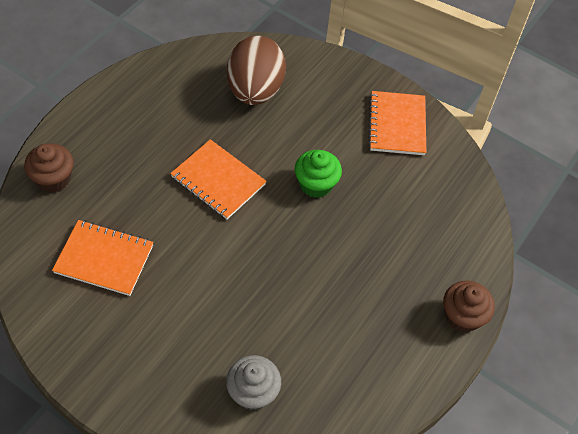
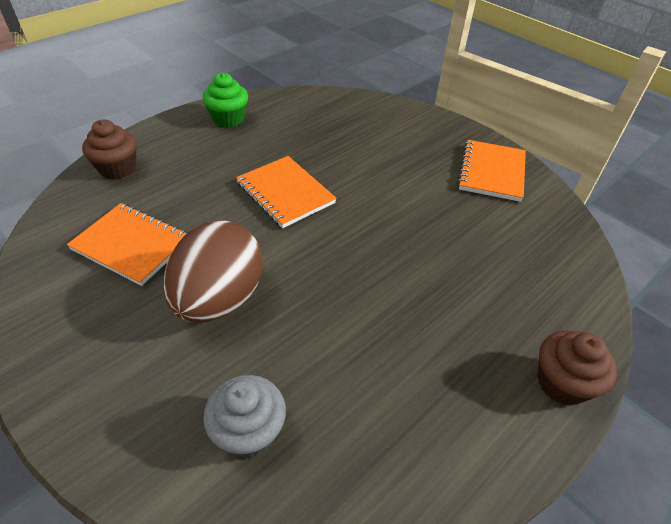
camera: 15 degrees right, 10 degrees down
(255, 90) = (347, 127): brown egg -> brown egg (220, 299)
(316, 184) = (392, 211): green cupcake -> green cupcake (228, 119)

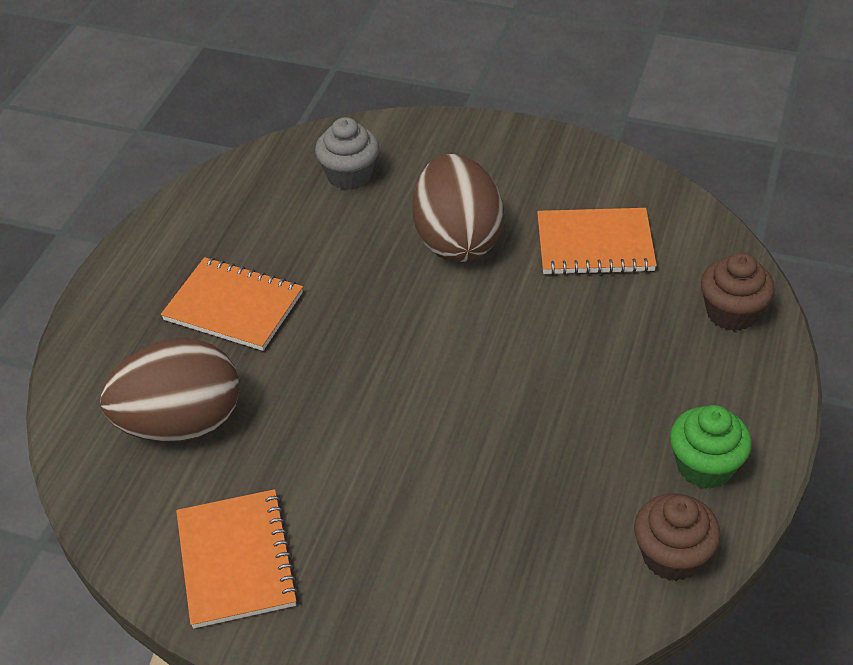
camera: 155 degrees right, 0 degrees up
(285, 193) = (499, 378): orange notebook -> orange notebook (233, 306)
(508, 253) = (181, 423): none -> brown egg
(562, 383) = (104, 309): brown cupcake -> brown cupcake (672, 556)

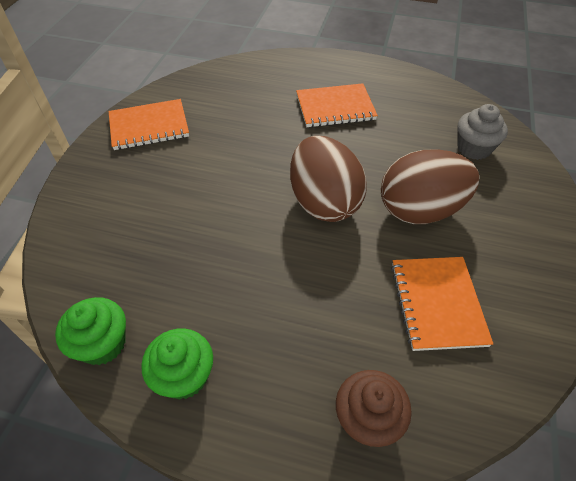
camera: 85 degrees right, 5 degrees up
(181, 423) = (244, 98): brown egg -> brown egg (324, 202)
(233, 306) = (335, 107): orange notebook -> orange notebook turned 60 degrees clockwise
(672, 556) = (103, 344): brown cupcake -> green cupcake

